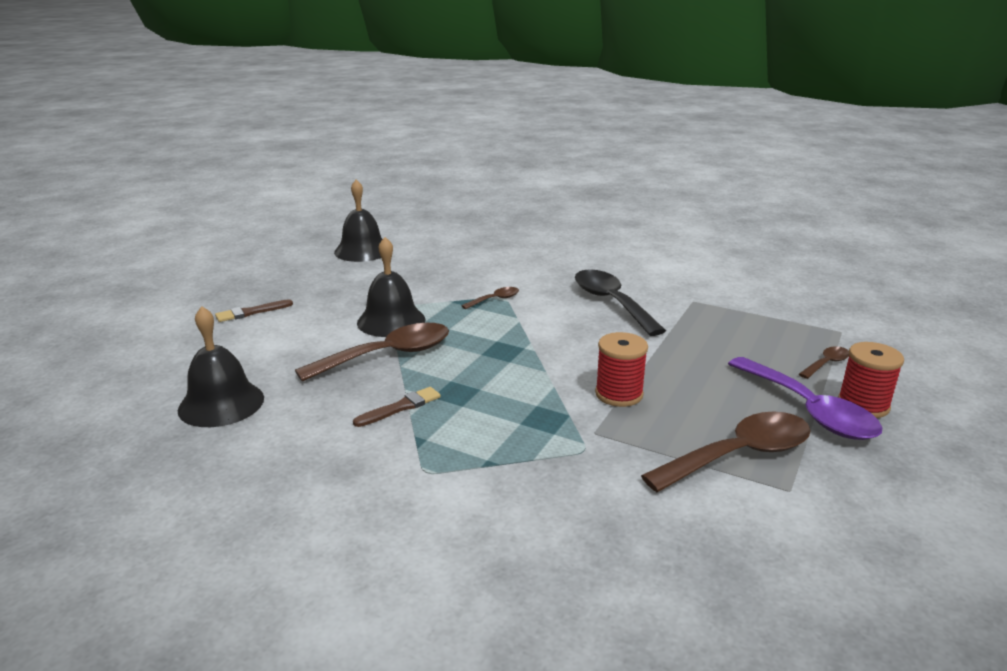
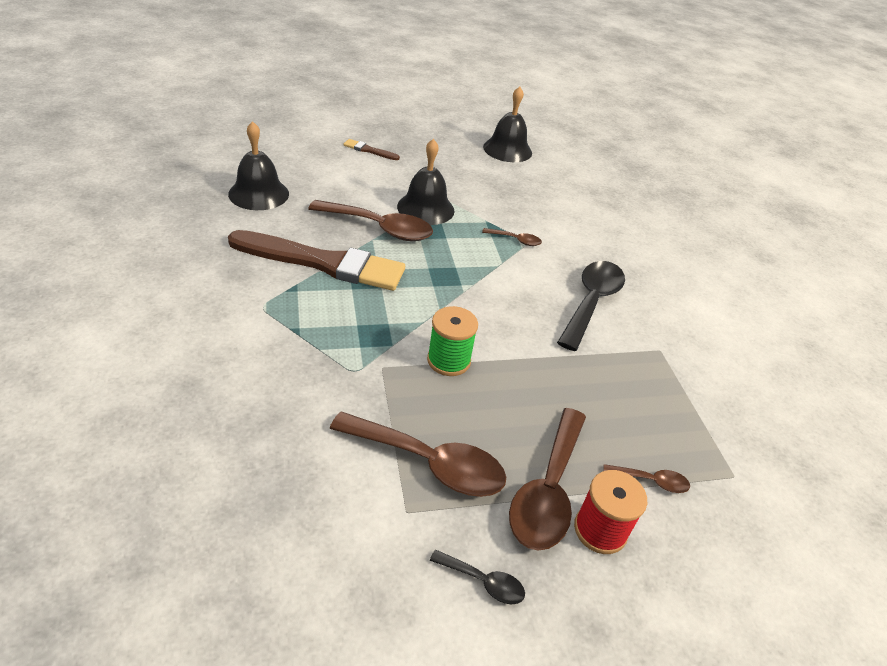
camera: 45 degrees right, 15 degrees up
(400, 407) = (323, 263): brown brush -> brown brush, size x2.44
(619, 394) = (448, 360): red spool -> green spool
(809, 410) = (547, 491): purple spoon -> brown spoon
(890, 481) = (483, 582): none -> black spoon

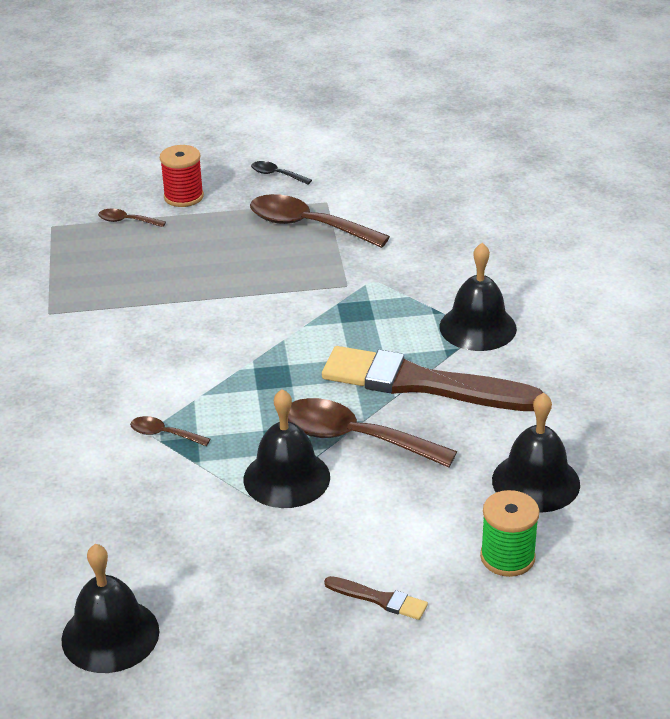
camera: 170 degrees left, 5 degrees down
(260, 310) = (478, 327): none -> black bell
(448, 360) = (281, 293): green spool -> green spool (507, 557)
(547, 491) = (215, 214): brown spoon -> none
(591, 302) = (98, 358): black spoon -> none

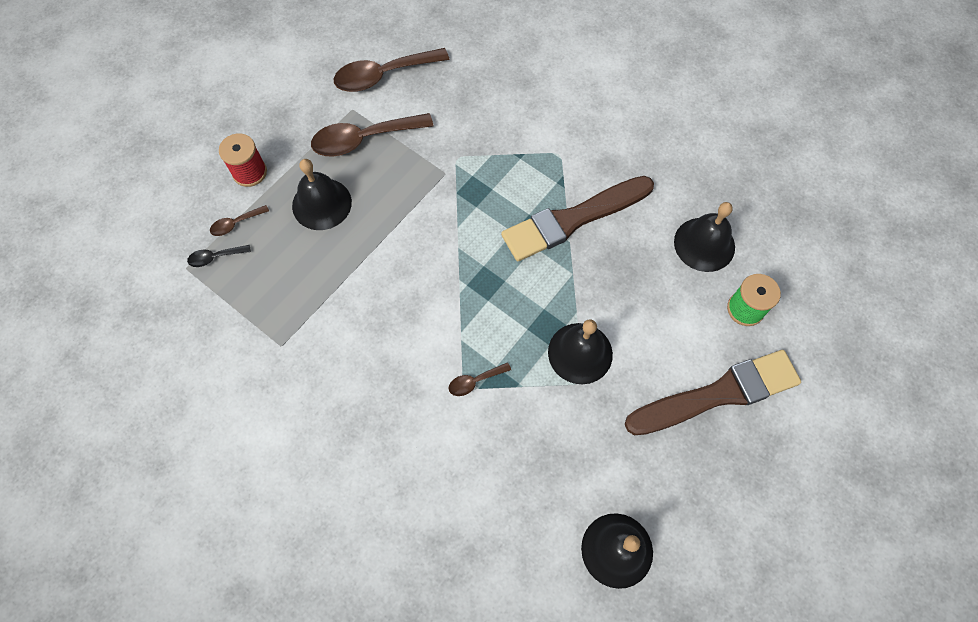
camera: 45 degrees left, 30 degrees up
(276, 175) = (290, 107): black spoon -> black spoon (215, 257)
(354, 438) = (582, 291): brown spoon -> brown spoon (383, 75)
(379, 599) = (718, 394): brown brush -> brown brush, size x2.44
(478, 327) = (556, 150): black bell -> black bell (322, 204)

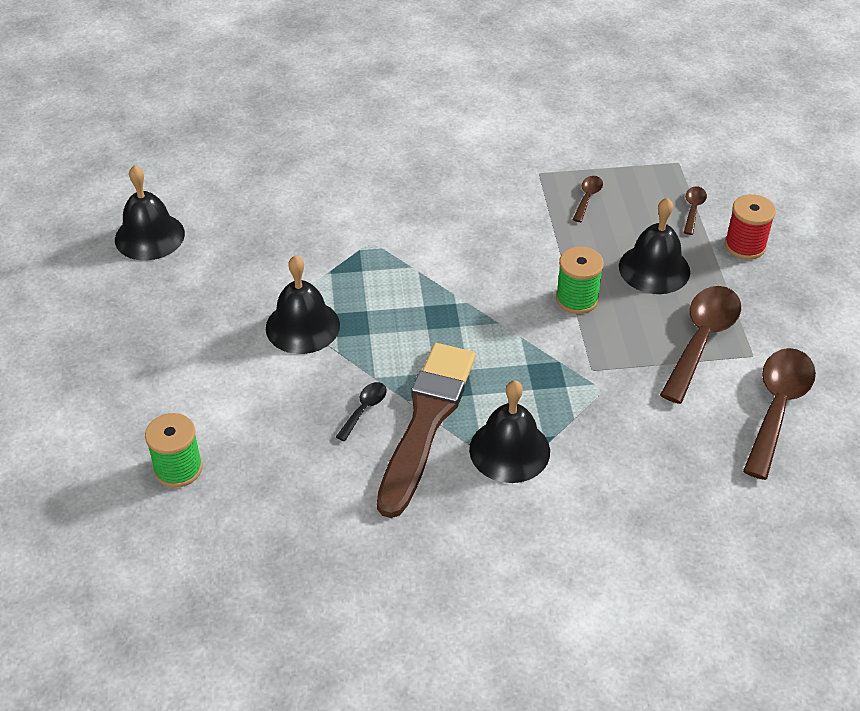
camera: 135 degrees right, 20 degrees down
(215, 257) = (670, 182): black spoon -> black spoon (364, 409)
(393, 223) = (577, 299): none -> green spool
(474, 381) = (367, 251): brown spoon -> brown spoon (587, 198)
(704, 244) = (272, 498): black bell -> black bell (509, 450)
(718, 394) = (149, 382): brown brush -> none

